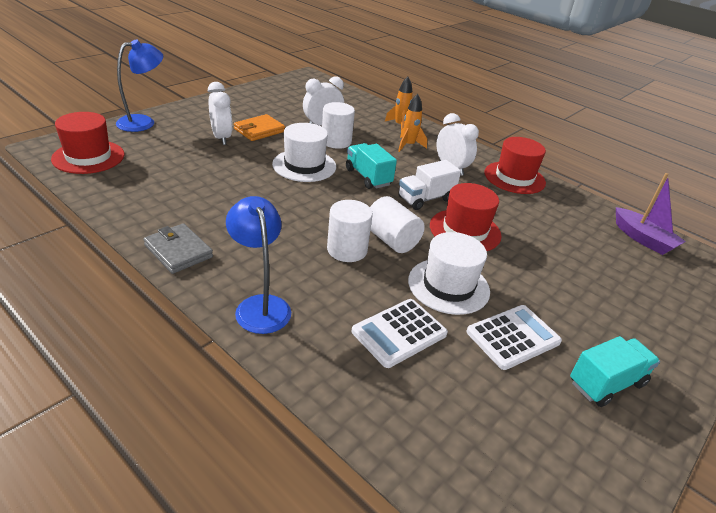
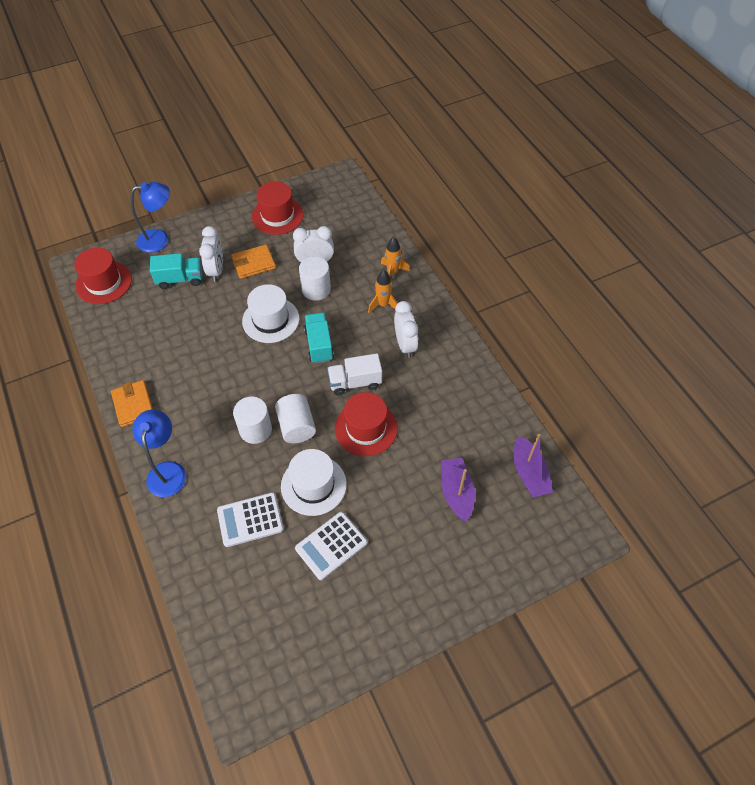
camera: 25 degrees right, 20 degrees up
(178, 251) = (133, 405): grey wallet -> orange wallet
(513, 337) = (331, 546): white calculator -> white calculator turned 150 degrees clockwise
(514, 178) = (460, 368): red hat -> red hat (277, 216)
(595, 264) = (456, 492): none -> purple boat
(606, 383) = (373, 603): turquoise truck -> turquoise truck (180, 279)

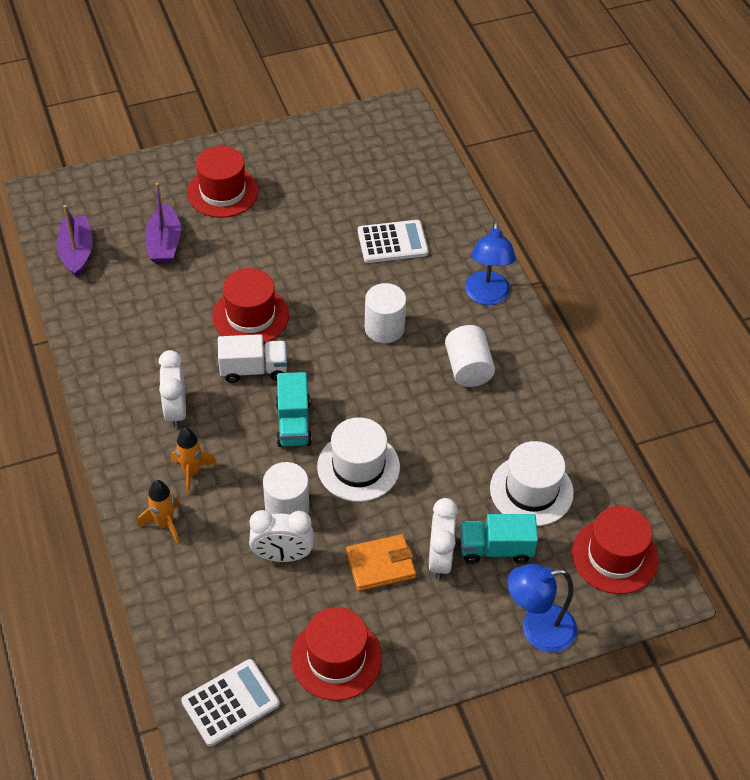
camera: 175 degrees left, 5 degrees down
(133, 405) = (538, 372): orange wallet -> none
(296, 426) = (334, 326): white cylinder -> white cylinder (468, 368)
(313, 485) = (321, 266): white hat -> white hat (531, 490)
(331, 546) = (309, 213): white calculator -> white calculator (230, 703)
(418, 561) = (222, 192): none -> red hat

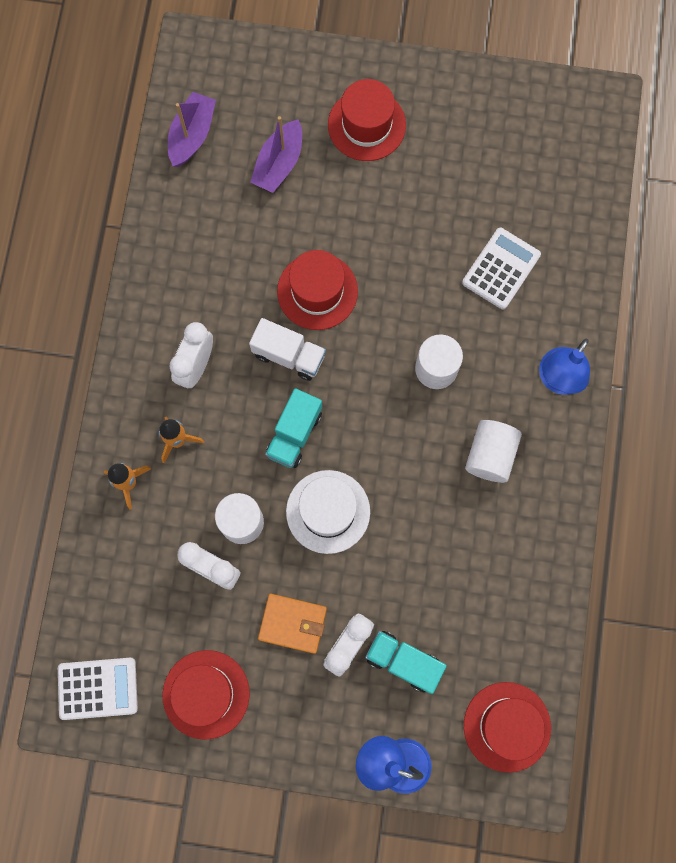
camera: 30 degrees right, 25 degrees up
(392, 242) = (501, 269): white calculator -> white calculator turned 75 degrees counterclockwise
(531, 490) = (471, 619): white hat -> none

